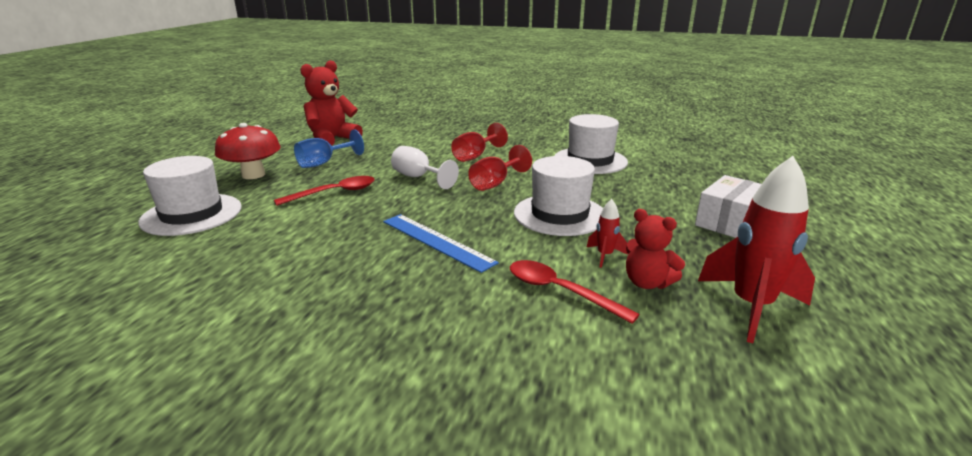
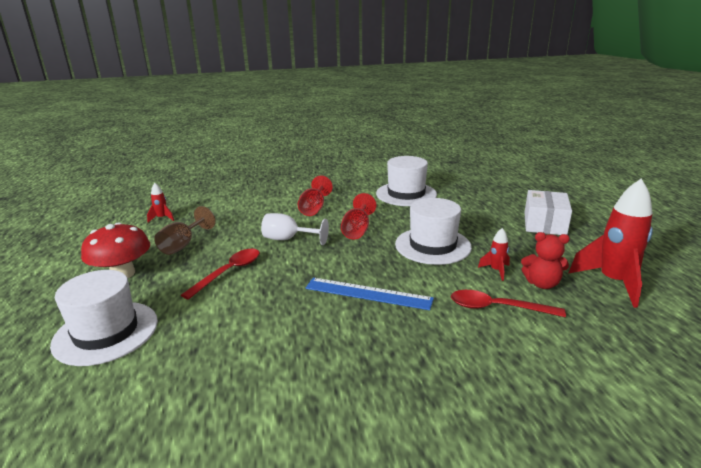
camera: 25 degrees left, 0 degrees up
(323, 163) = (183, 245): blue goblet -> brown goblet
(332, 139) = (162, 218): red teddy bear -> red rocket

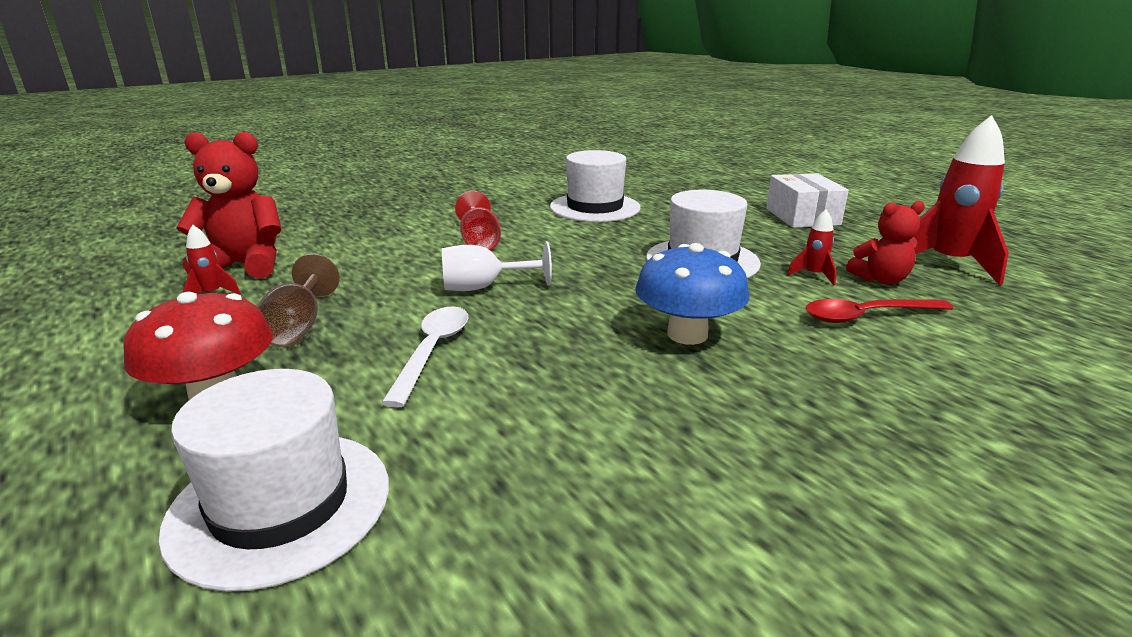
camera: 25 degrees left, 0 degrees up
(188, 203) = (244, 265): none -> red teddy bear
(229, 272) = (432, 351): red spoon -> white spoon
(357, 230) = (577, 259): red goblet -> none
(368, 293) = (687, 334): blue ruler -> blue mushroom

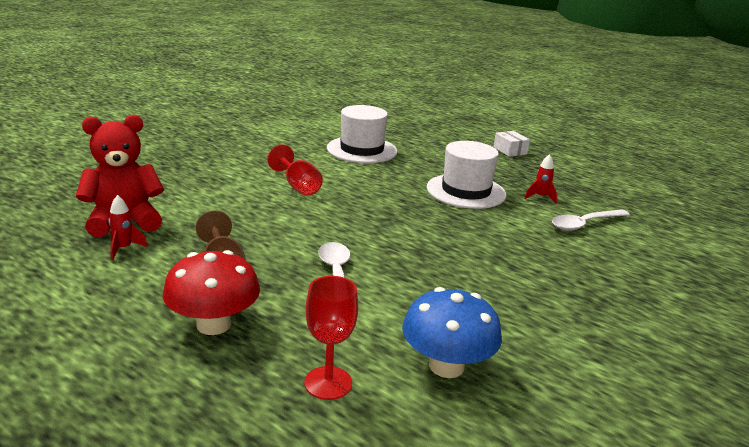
camera: 20 degrees left, 0 degrees up
(280, 504) = (328, 383): white hat -> red goblet
(483, 287) = (332, 224): white goblet -> none
(687, 334) = (489, 247): blue mushroom -> blue mushroom (446, 366)
(802, 217) = (510, 150): white box -> white box, size x0.61
(867, 316) = (584, 224): red spoon -> white spoon
(880, 280) = (580, 197): red teddy bear -> none
(948, 264) = (613, 183): red rocket -> none

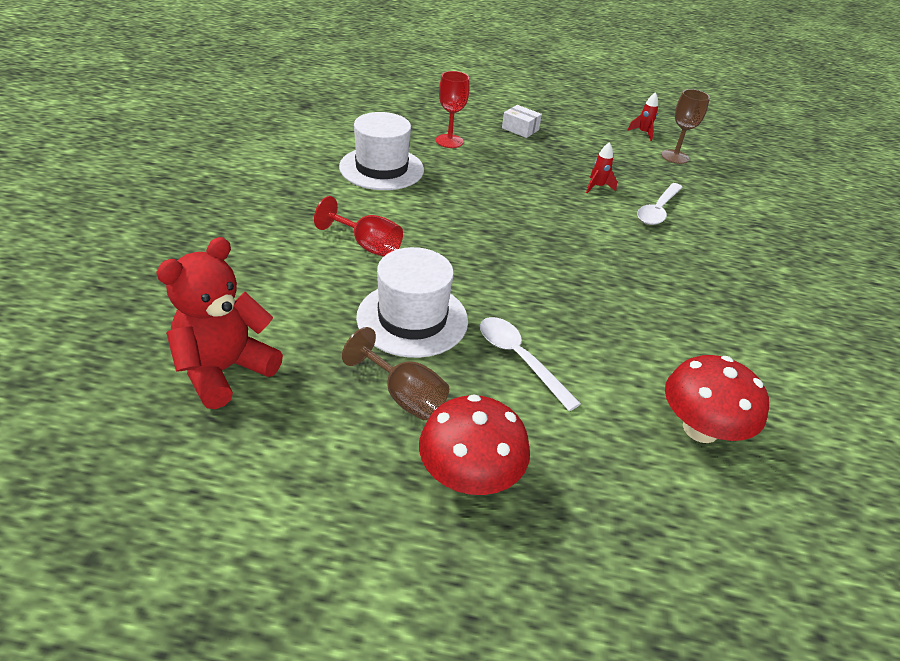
camera: 30 degrees left, 15 degrees up
(123, 249) = (268, 413): red rocket -> red rocket (643, 133)
(328, 383) = (632, 496): red goblet -> red goblet (449, 141)
(446, 366) = (700, 429): blue mushroom -> red mushroom
(466, 191) = (530, 199): white hat -> white hat (412, 319)
(649, 195) = (675, 157): none -> brown goblet

